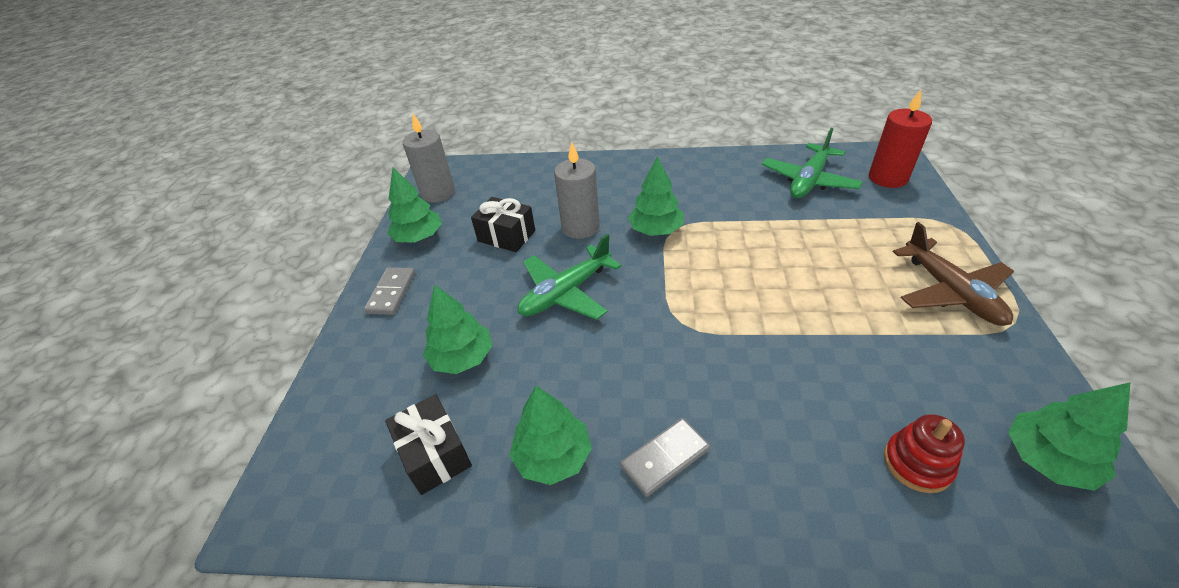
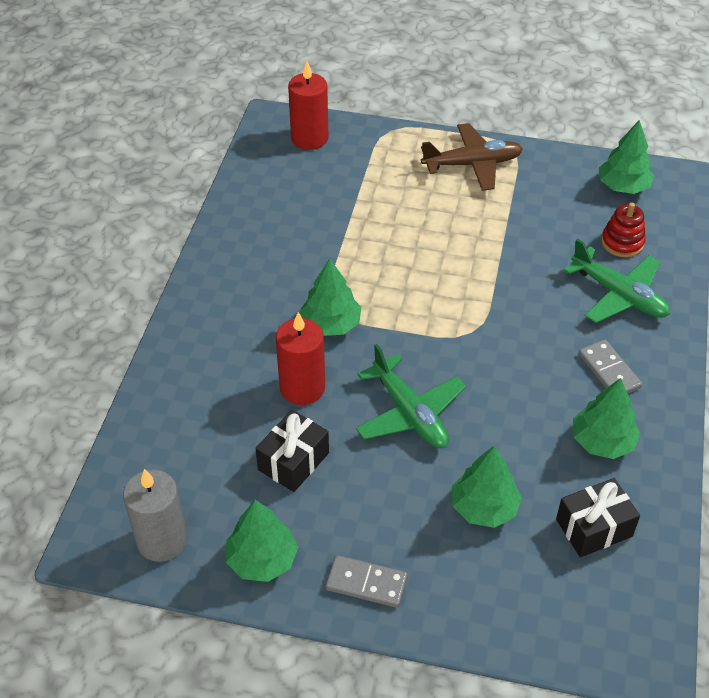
camera: 85 degrees left, 5 degrees up
(580, 227) = (302, 388): grey candle -> red candle
(809, 181) = (291, 190): green plane -> green plane (619, 295)

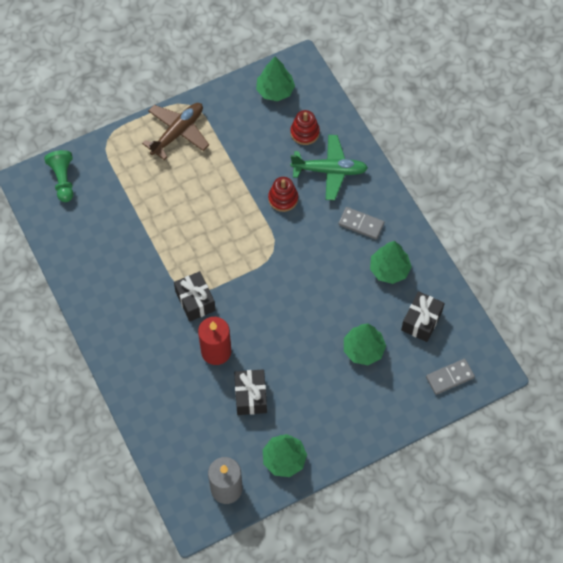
camera: 40 degrees left, 15 degrees up
(309, 138) = (63, 180): red candle -> green pawn
(331, 324) = (195, 301): green tree -> black gift
(366, 583) = (343, 432): grey domino -> grey domino (449, 377)
(410, 413) = (284, 324): green plane -> none
(533, 289) = (283, 199): none -> red stacking toy

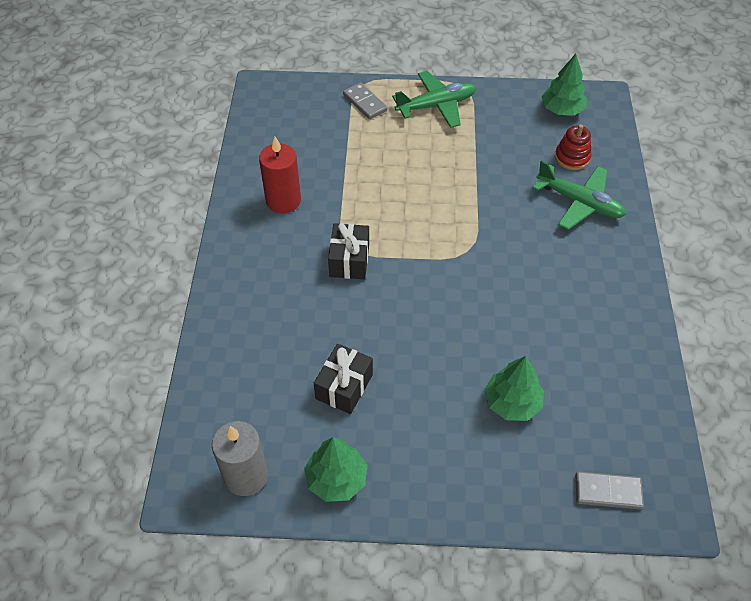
camera: 30 degrees right, 10 degrees down
(63, 180) = (296, 99): green pawn -> none
(178, 132) = (436, 105): brown plane -> green plane
(216, 351) = (337, 320): red candle -> red candle (283, 201)
(283, 199) = (510, 207): red stacking toy -> none
(361, 224) = (586, 269): grey domino -> grey domino (365, 103)
(389, 269) = (594, 330): green tree -> none
(421, 321) = (604, 406): black gift -> none

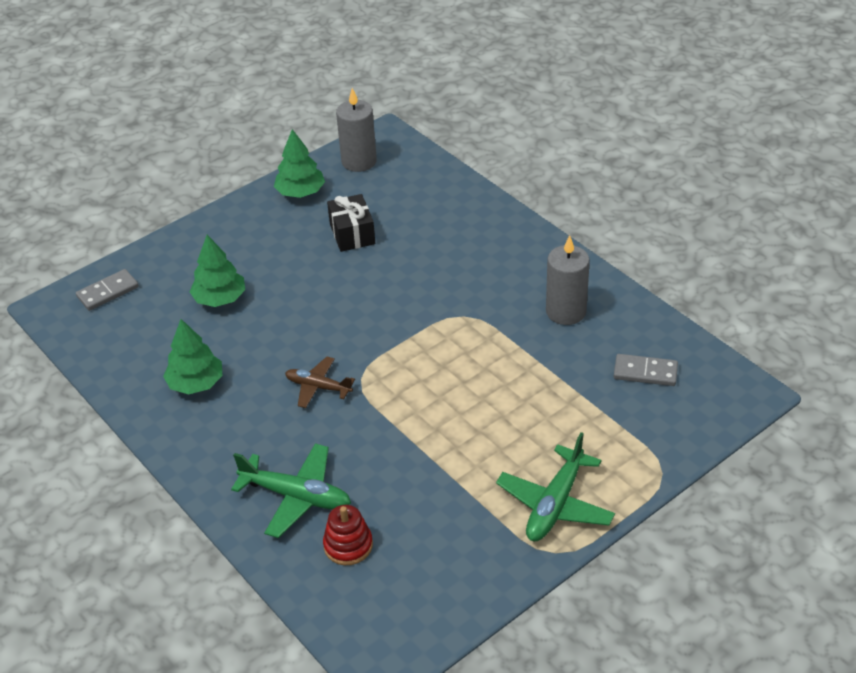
camera: 140 degrees right, 10 degrees down
(283, 201) = (566, 311): red candle -> grey candle
(349, 260) = (450, 306): black gift -> none
(365, 103) = (629, 452): grey domino -> grey domino (645, 372)
(502, 265) = (318, 387): none -> brown plane
(562, 110) = (414, 605): green tree -> green tree (196, 383)
(579, 203) = (297, 496): green plane -> green plane turned 150 degrees counterclockwise

